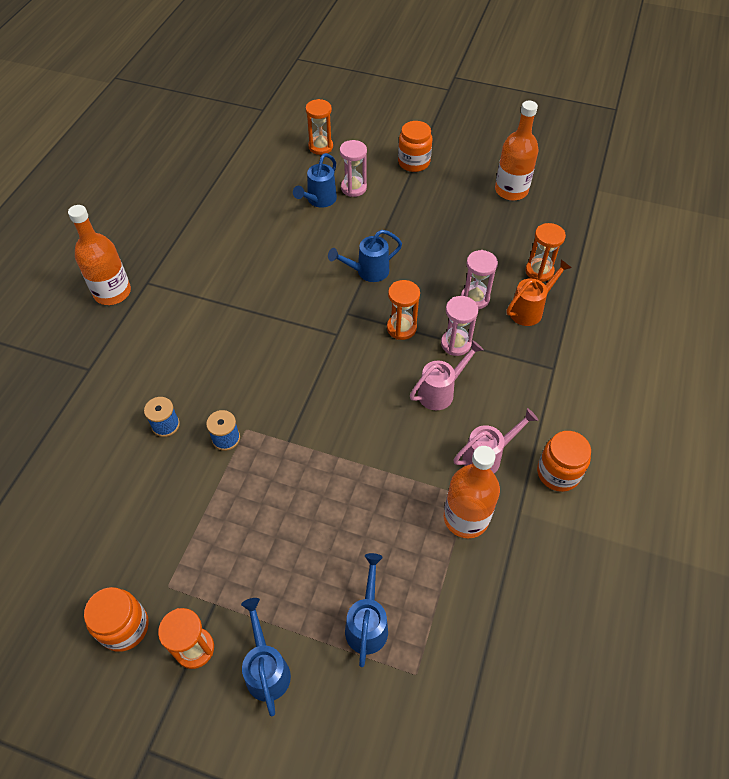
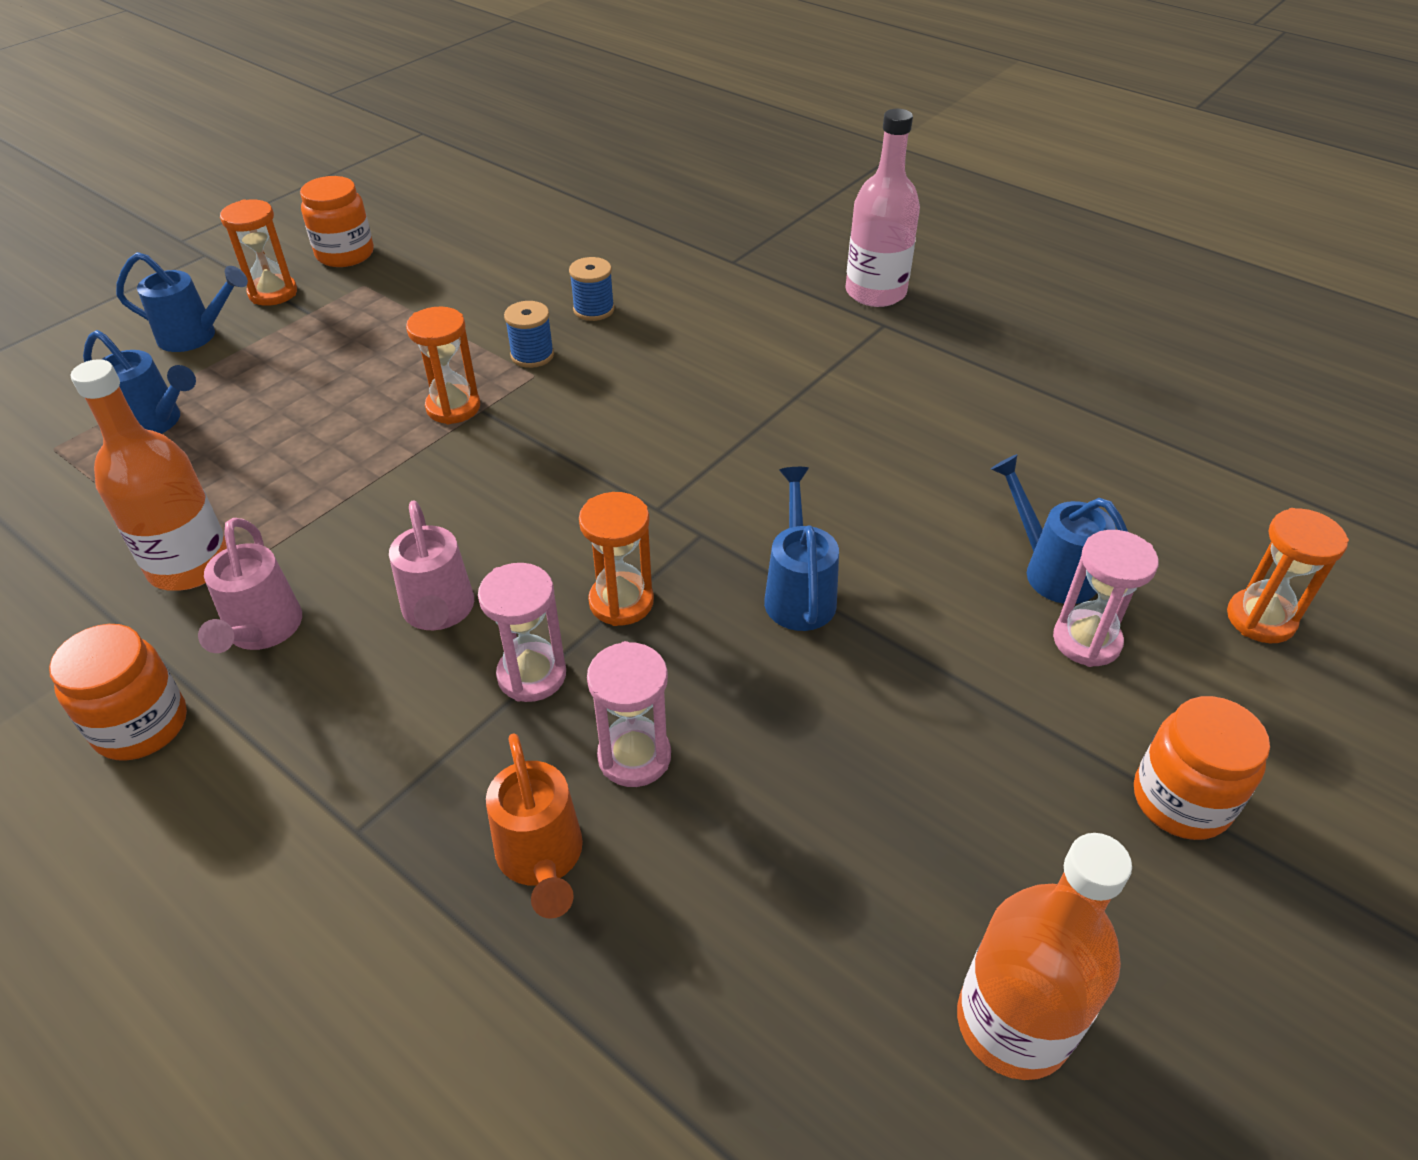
camera: 110 degrees right, 10 degrees down
(112, 292) = (875, 292): orange bottle -> pink bottle
(539, 271) = (654, 944): orange hourglass -> orange hourglass (453, 407)

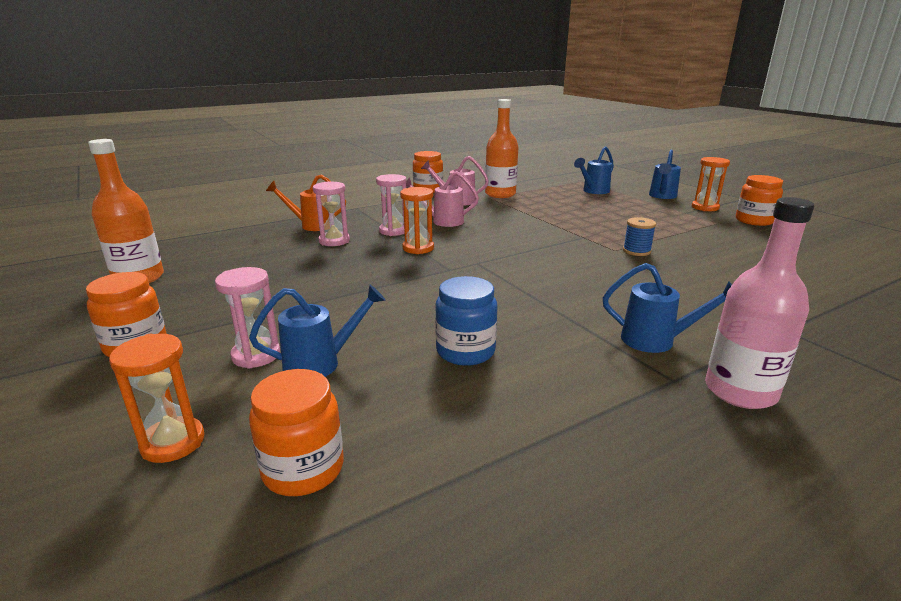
camera: 110 degrees right, 20 degrees down
(453, 407) = (588, 232): orange hourglass -> none
(594, 310) = (693, 271): blue spool -> none
(798, 593) = (385, 283): blue watering can -> blue watering can (656, 340)
(934, 460) = (465, 351): none -> blue jar
(1196, 510) = (303, 469): none -> orange jar

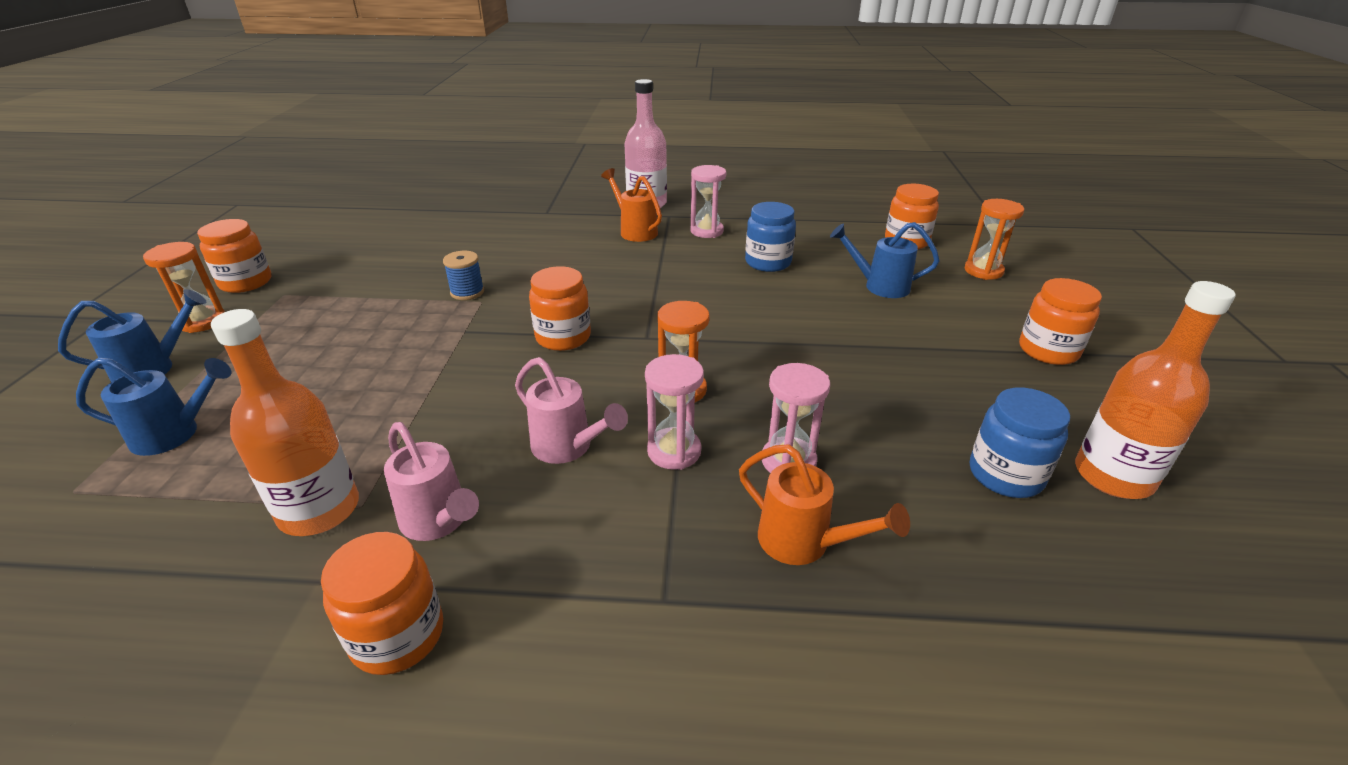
camera: 145 degrees left, 10 degrees up
(210, 263) = (1005, 475): none -> blue jar
(256, 355) = (931, 307): pink hourglass -> pink hourglass (707, 231)
(525, 249) = (563, 337): none -> orange jar
(656, 340) = (635, 231): blue watering can -> orange watering can

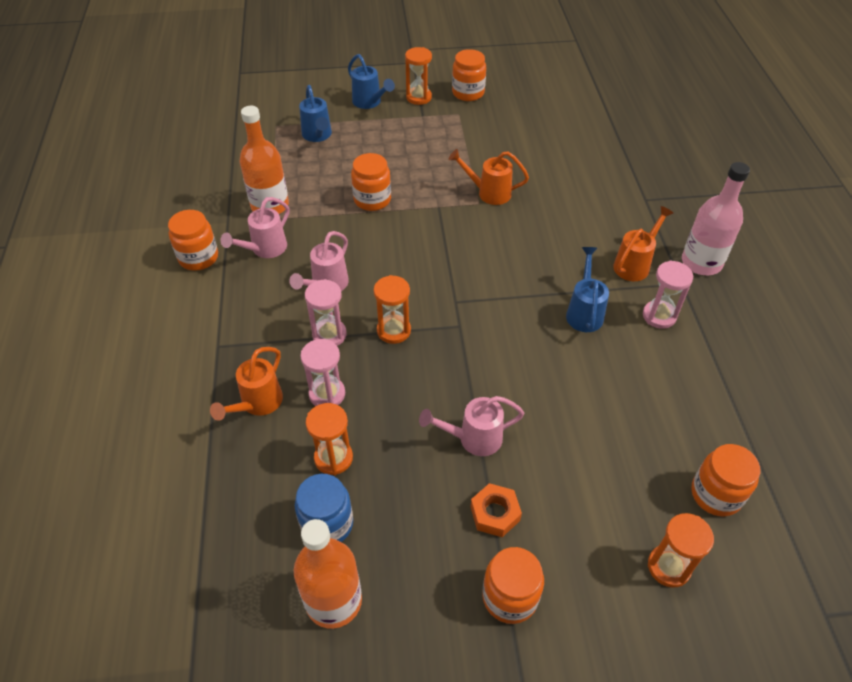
camera: 80 degrees right, 15 degrees up
(467, 292) = (489, 193): blue spool -> orange watering can
(563, 337) = (443, 256): orange jar -> orange jar (372, 200)
(768, 262) = (610, 368): blue jar -> none
(858, 349) = (473, 438): none -> pink watering can
(880, 286) = (594, 461): blue watering can -> blue watering can (584, 312)
(900, 462) = (333, 458): none -> orange hourglass
(954, 347) = (495, 513): none -> orange nut

